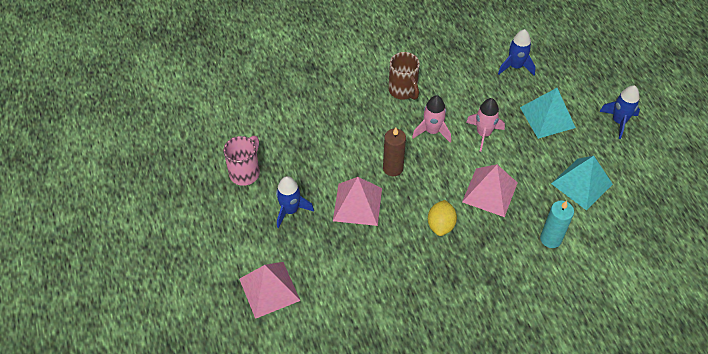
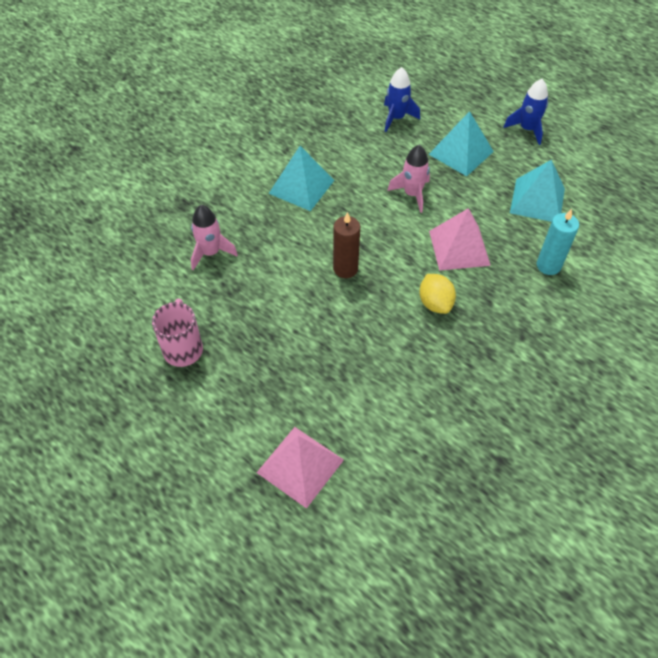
camera: 30 degrees left, 0 degrees up
(290, 210) = (264, 365): blue rocket -> none
(357, 204) = (334, 323): pink pyramid -> none
(403, 91) = (301, 186): brown mug -> turquoise pyramid
(432, 131) = (359, 214): pink rocket -> pink rocket (211, 253)

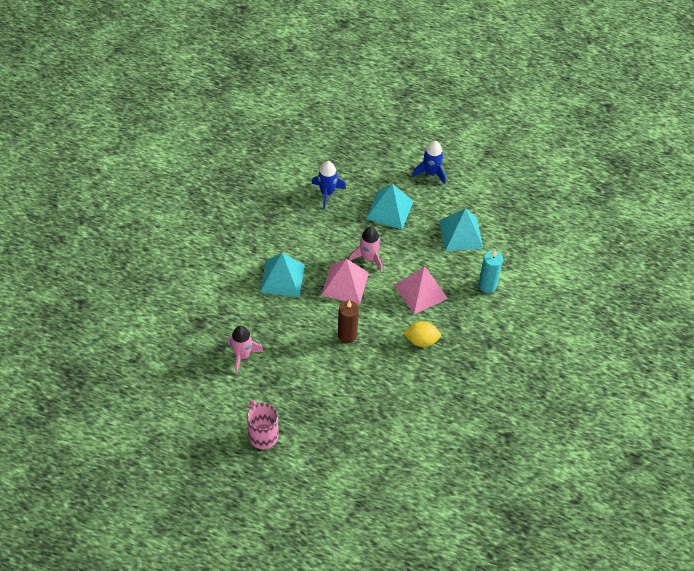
camera: 25 degrees left, 0 degrees up
(300, 466) = (383, 485): pink pyramid -> pink pyramid (345, 284)
(435, 303) = (421, 340): yellow lemon -> yellow lemon turned 45 degrees counterclockwise

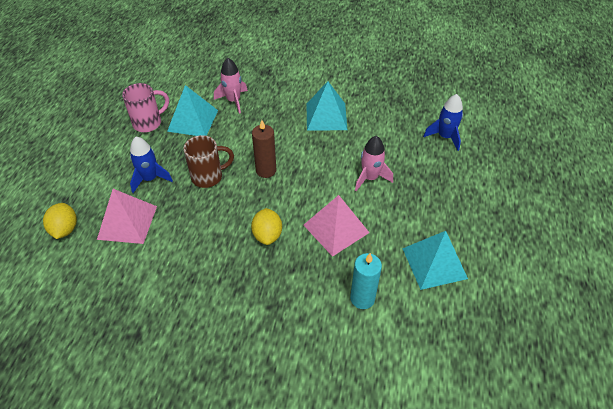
camera: 85 degrees right, 5 degrees down
(345, 284) = (330, 162): pink pyramid -> pink pyramid (127, 222)
(348, 382) = (208, 177): none -> brown mug
(389, 209) = (444, 190): turquoise pyramid -> turquoise pyramid (193, 120)
(396, 498) = (65, 229): none -> yellow lemon
(431, 173) = (517, 224): blue rocket -> blue rocket (150, 179)

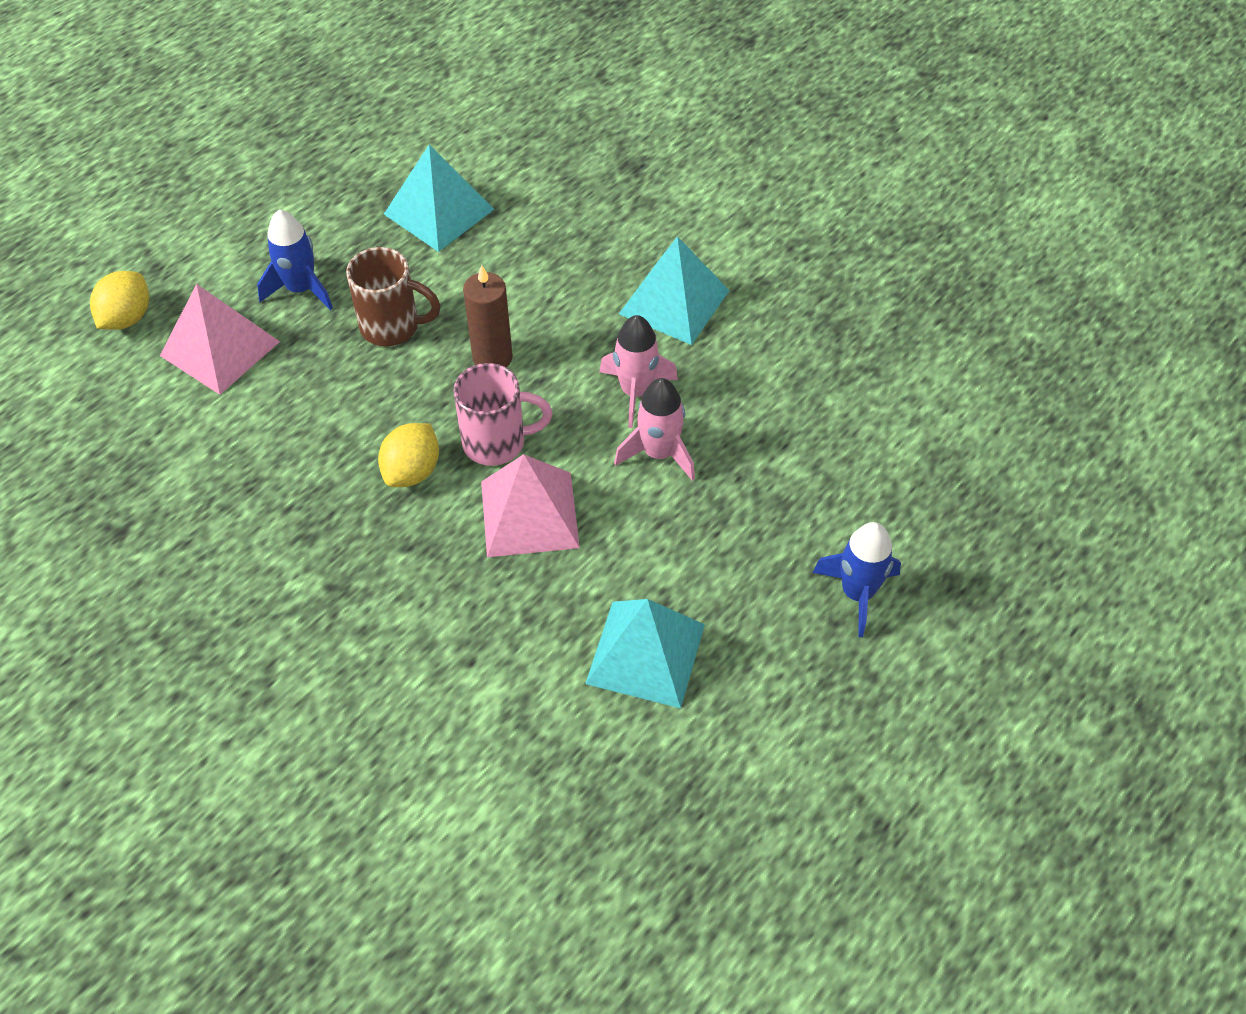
camera: 30 degrees right, 5 degrees up
(149, 123) = (365, 186): pink mug -> pink mug (497, 442)
(233, 101) = (533, 202): pink rocket -> pink rocket (636, 392)
(362, 298) = (480, 648): turquoise candle -> none
(444, 137) = (864, 439): blue rocket -> blue rocket (857, 593)

